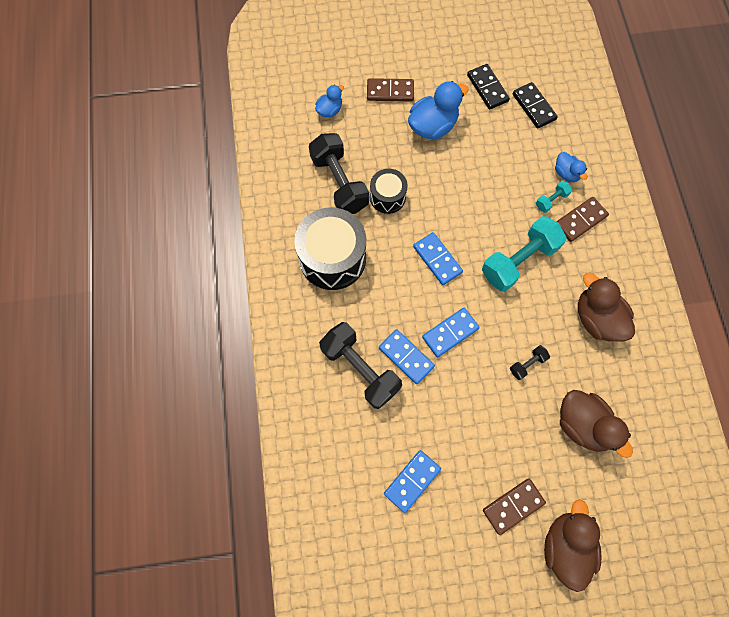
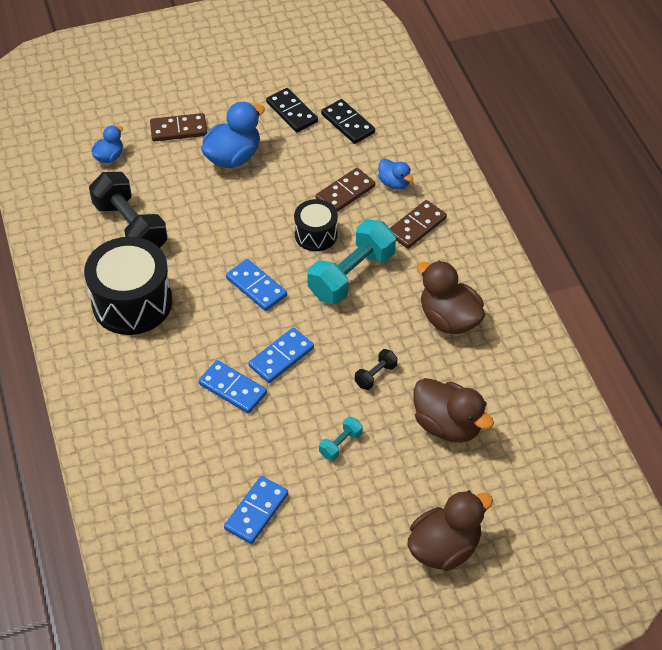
camera: 10 degrees left, 20 degrees down
(360, 369) = (179, 408): black dumbbell -> none
(387, 197) = (189, 233): black drum -> black drum (316, 235)
(513, 506) = (379, 518): brown domino -> brown domino (345, 193)
(551, 200) = (380, 211): turquoise dumbbell -> turquoise dumbbell (340, 444)
(565, 545) = (444, 548): brown duck -> brown duck turned 60 degrees clockwise

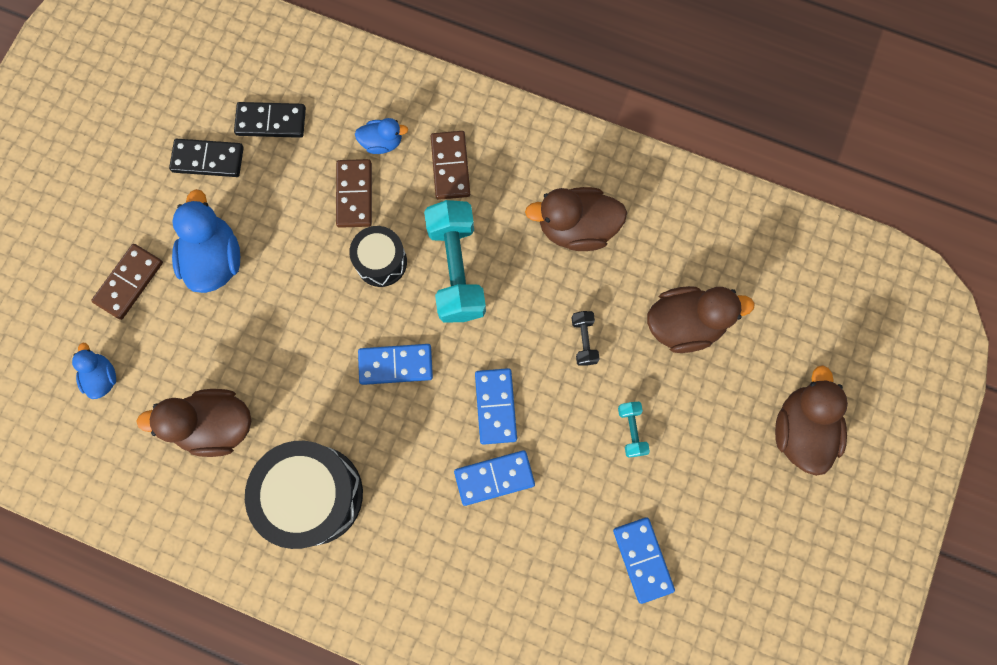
camera: 50 degrees left, 25 degrees up
(130, 227) = (216, 425): black dumbbell -> brown duck

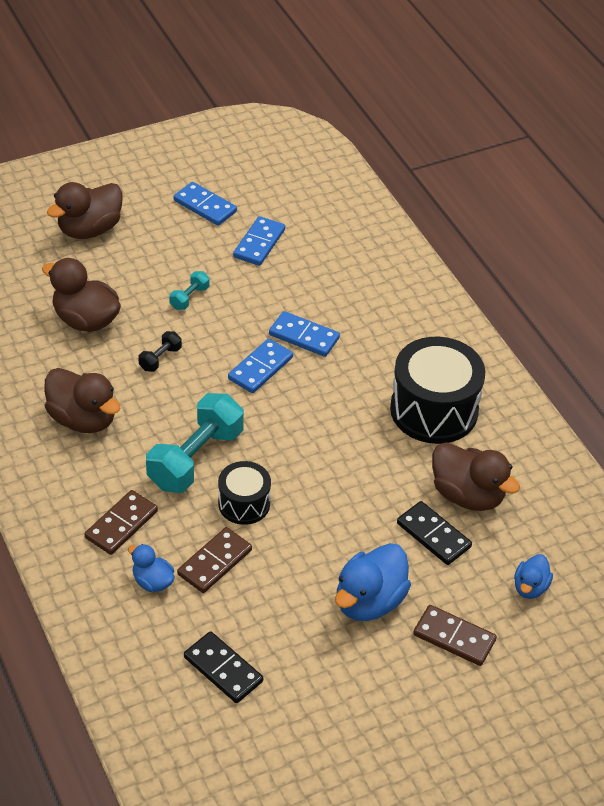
camera: 140 degrees left, 30 degrees down
(129, 282) = (454, 637): brown domino -> brown domino turned 45 degrees clockwise
(208, 159) = (305, 681): black domino -> black domino (433, 535)
(395, 365) = (302, 437): blue domino -> blue domino (205, 206)

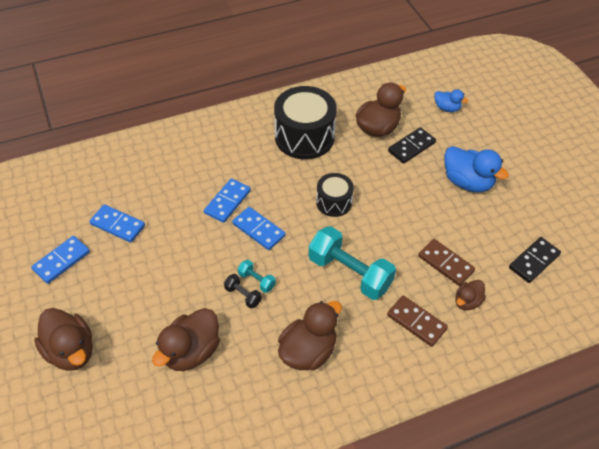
camera: 85 degrees left, 5 degrees up
(152, 581) = (467, 302): blue duck -> brown duck
(189, 298) = (174, 274): turquoise dumbbell -> turquoise dumbbell (256, 280)
(244, 503) = (391, 245): black drum -> black drum (334, 202)
(454, 637) = (488, 145): brown domino -> none

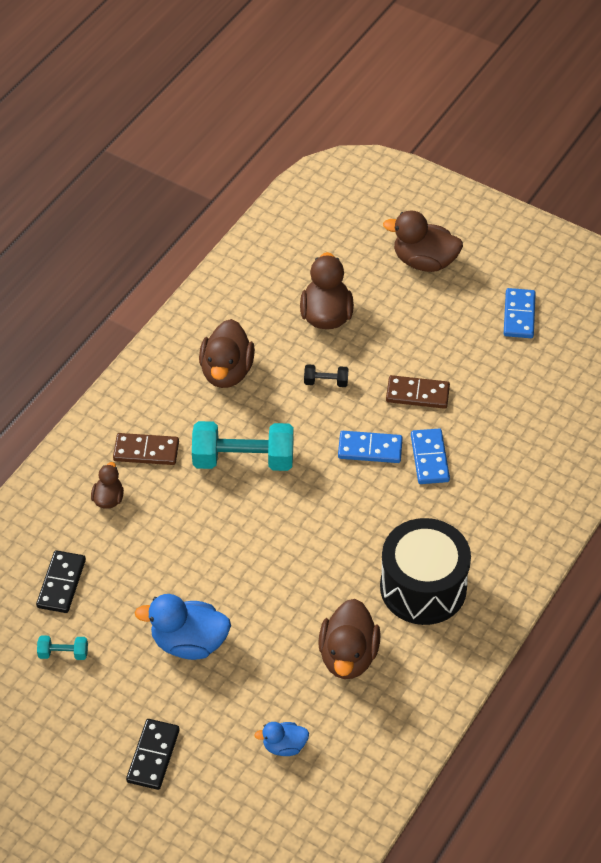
camera: 145 degrees right, 0 degrees up
(117, 225) = (509, 373): blue domino -> none
(256, 280) = (325, 401): turquoise dumbbell -> turquoise dumbbell (63, 653)
(334, 202) = (320, 524): black drum -> none
(411, 147) = (287, 653): black domino -> black domino (153, 756)
(445, 264) = (154, 525): brown domino -> brown domino (417, 394)

